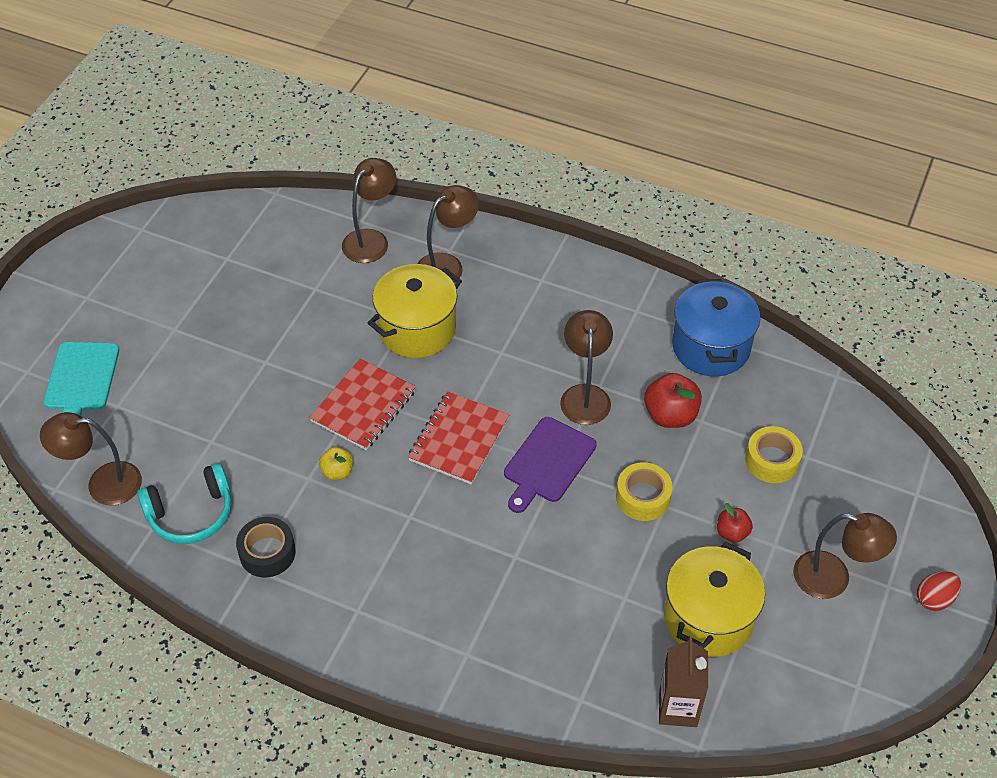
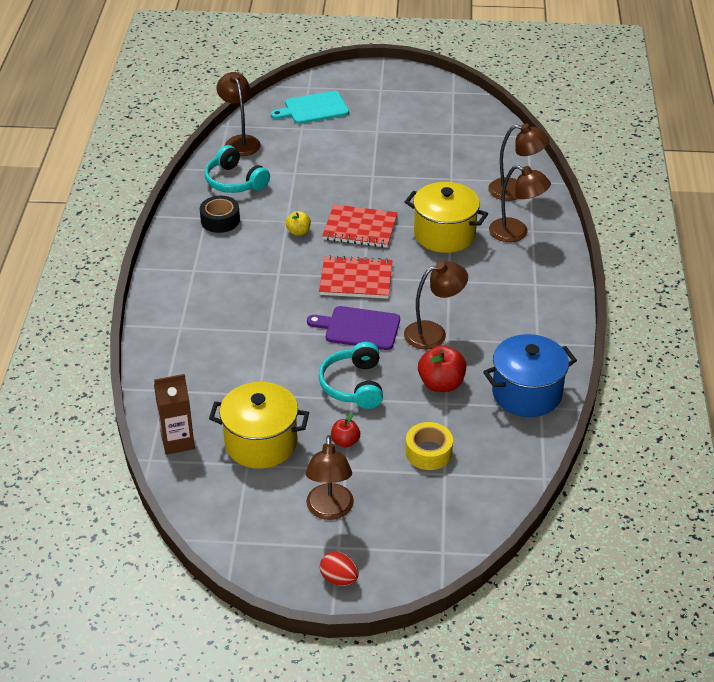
camera: 70 degrees right, 10 degrees down
(643, 497) = (353, 385): yellow tape -> turquoise headphones

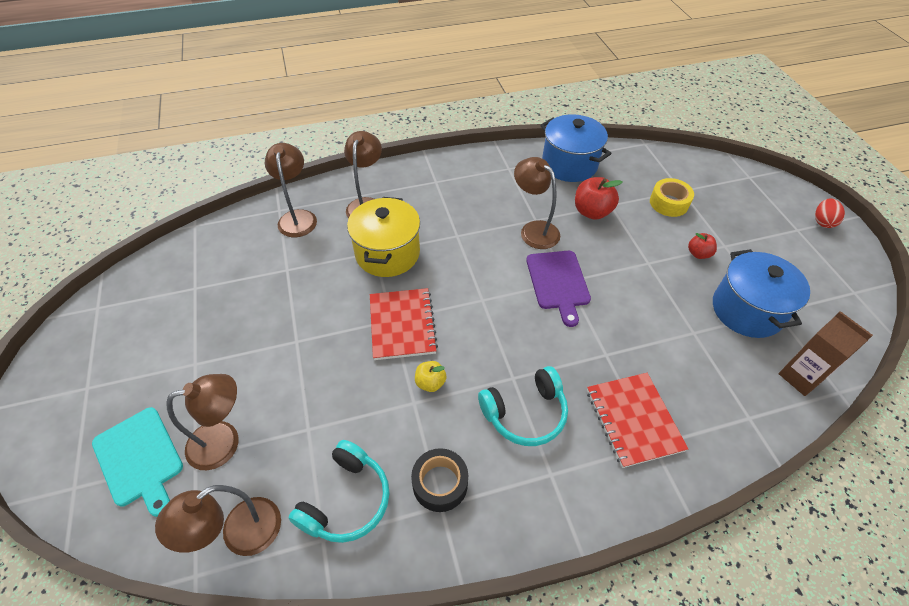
camera: 110 degrees left, 10 degrees up
(261, 443) = (746, 310): yellow pot -> blue pot
(329, 510) = (771, 244): brown lamp -> brown lamp (224, 441)
(353, 385) = (632, 266): turquoise headphones -> turquoise headphones (525, 413)
(356, 279) = (489, 304): red notebook -> red notebook (633, 420)

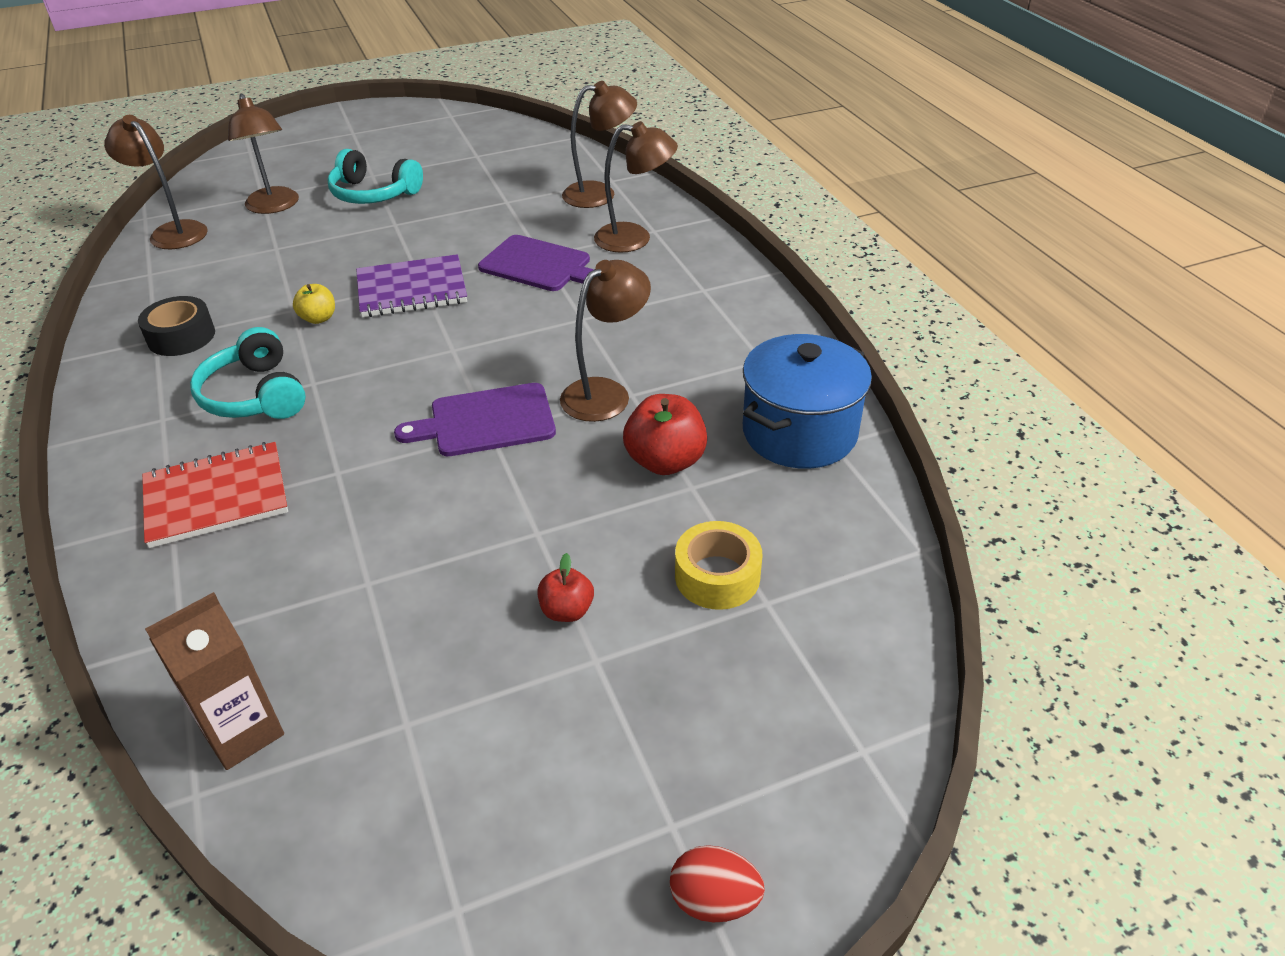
camera: 85 degrees right, 10 degrees down
(139, 459) = (268, 171): turquoise cutting board -> none
(346, 500) = (185, 281): turquoise headphones -> turquoise headphones (373, 194)
(387, 253) = (539, 265): yellow pot -> purple cutting board
(402, 325) = (412, 289): red notebook -> purple notebook
(746, 310) = (413, 671): blue pot -> none

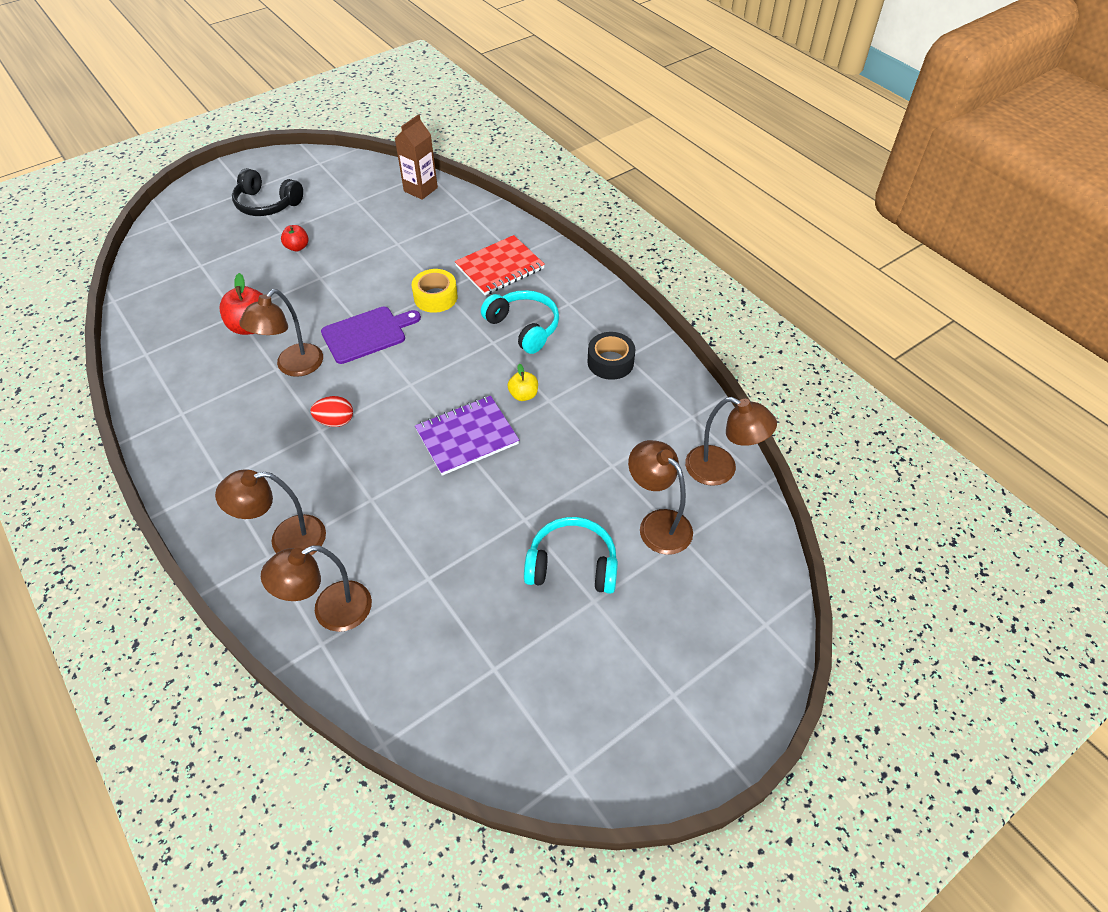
camera: 165 degrees right, 10 degrees up
(539, 265) = (369, 485): purple cutting board -> none
(620, 759) = (267, 204): none -> black headphones
(714, 900) = (231, 177): red egg -> red egg (335, 421)
(717, 576) = (224, 272): yellow tape -> yellow tape (435, 297)
(799, 432) = (165, 359): blue pot -> none

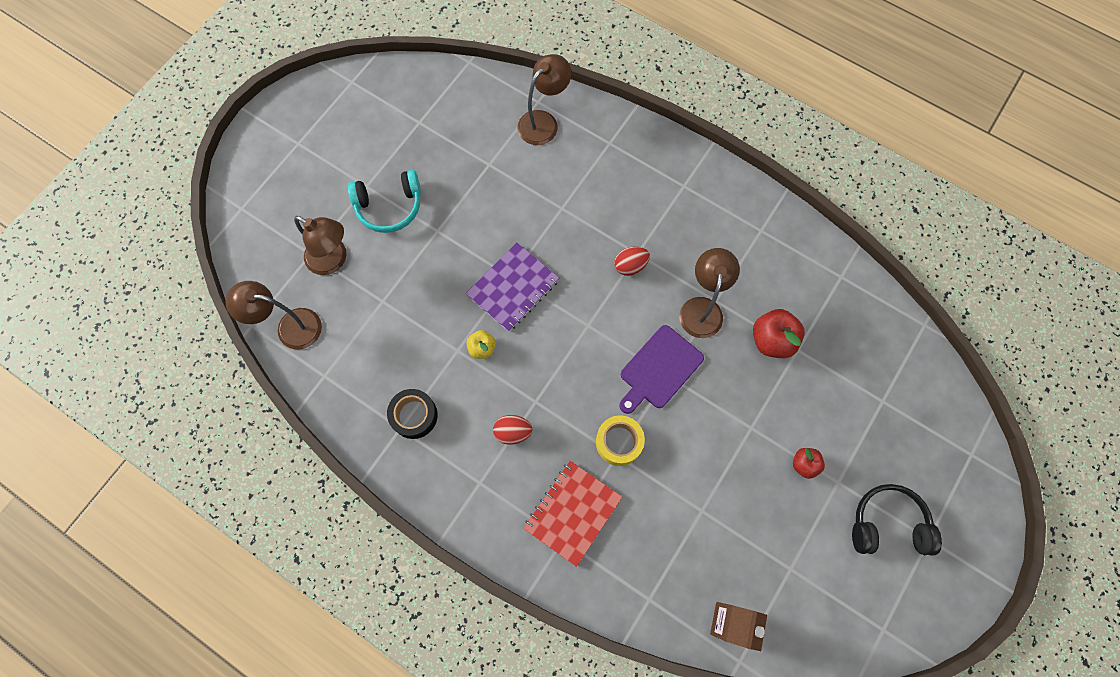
camera: 160 degrees right, 20 degrees up
(286, 539) = (605, 158): brown lamp -> none
(524, 327) = (513, 432): turquoise headphones -> red egg

